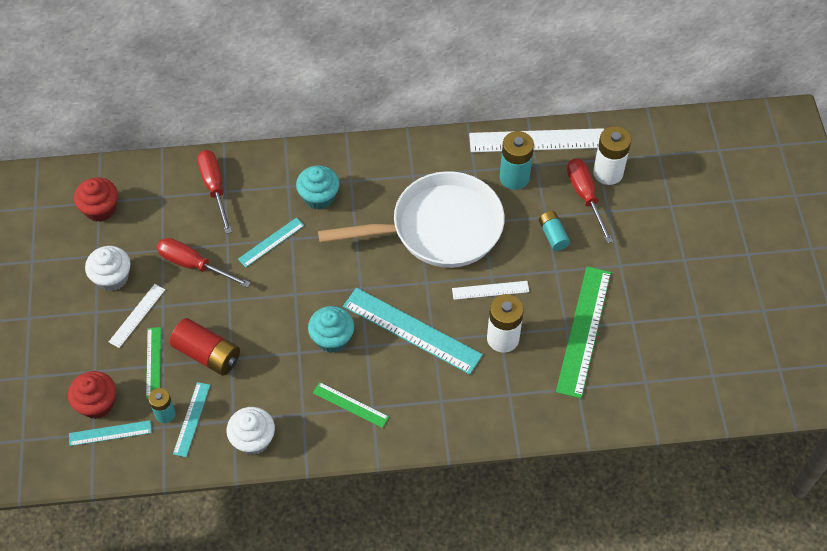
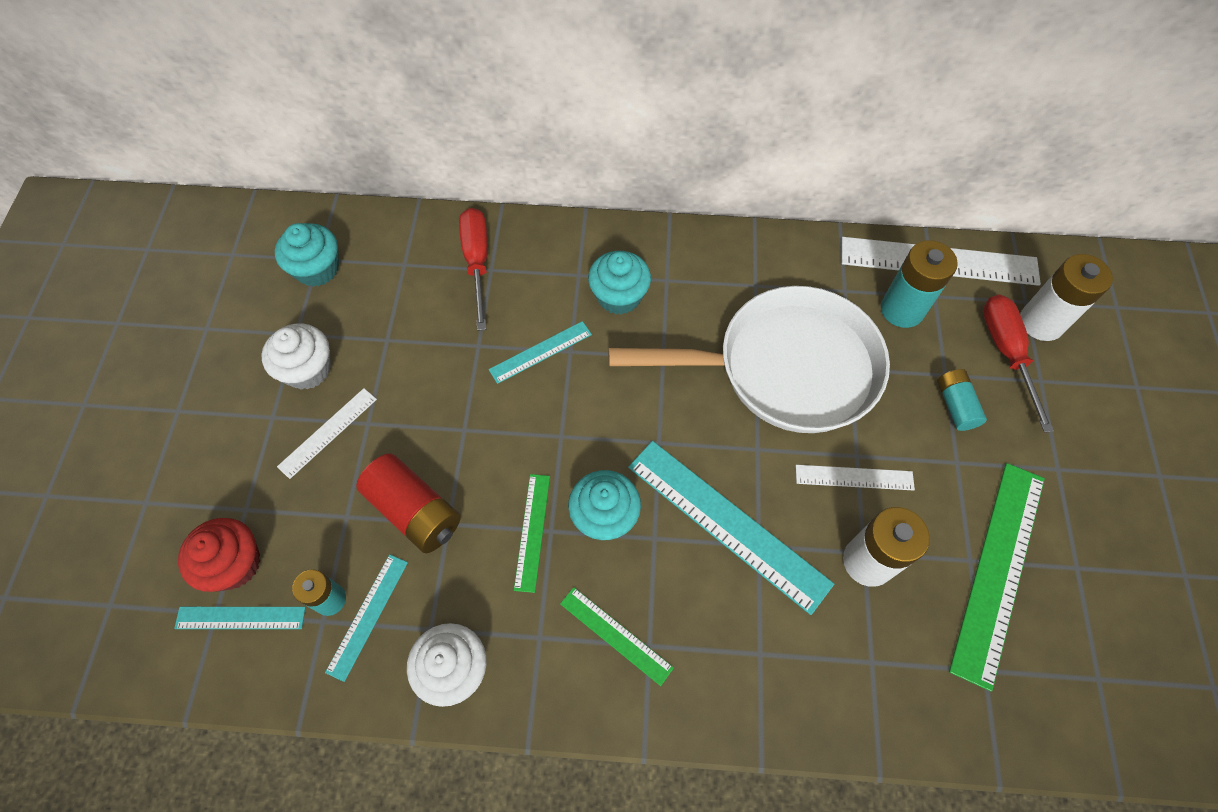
camera: 10 degrees right, 5 degrees up
(100, 209) = (317, 269): red cupcake -> turquoise cupcake
(154, 362) = (333, 510): green ruler -> green ruler (532, 531)
(194, 265) = (425, 369): red screwdriver -> none

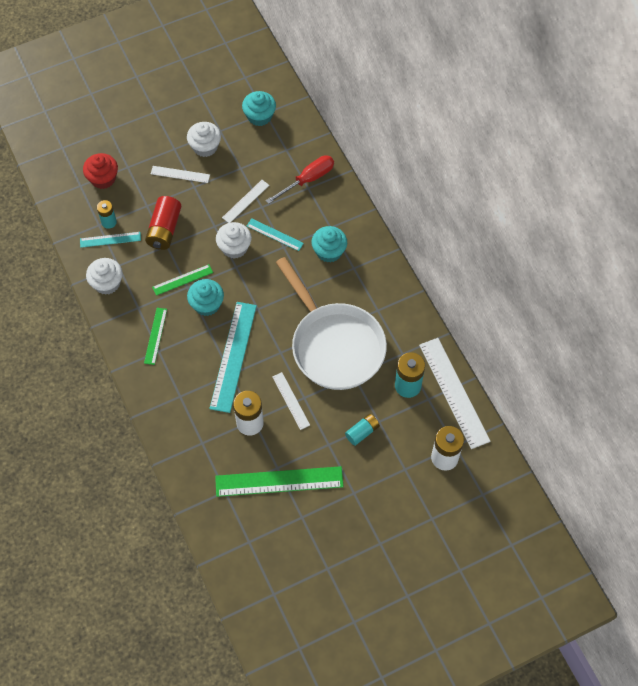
camera: 60 degrees right, 0 degrees up
(240, 617) = (83, 195): turquoise ruler -> none
(452, 362) = (245, 201): none -> white ruler
(525, 420) = (234, 247): none -> white cupcake
(1006, 353) = (411, 446): red screwdriver -> none

